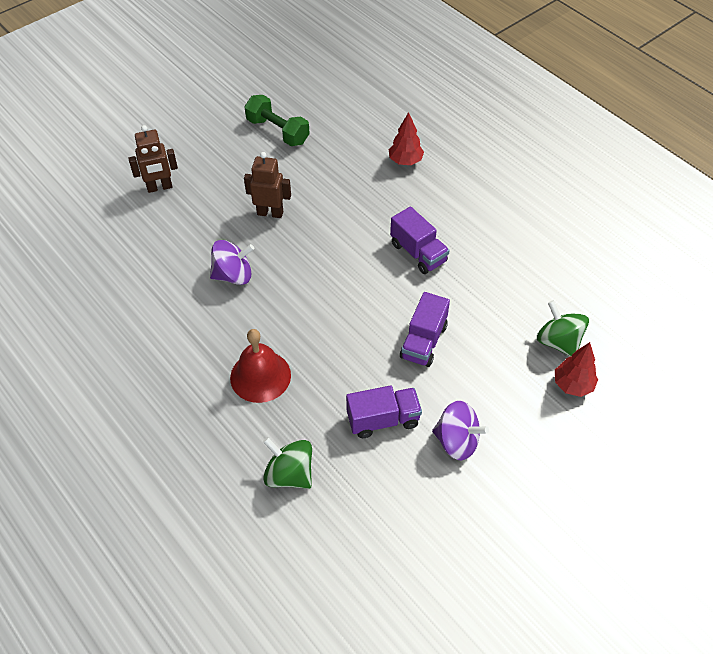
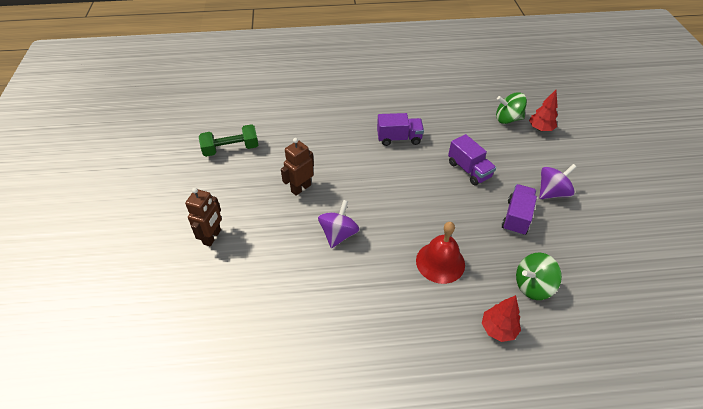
camera: 55 degrees left, 5 degrees down
(405, 161) = (321, 107): red tree -> red tree (498, 329)

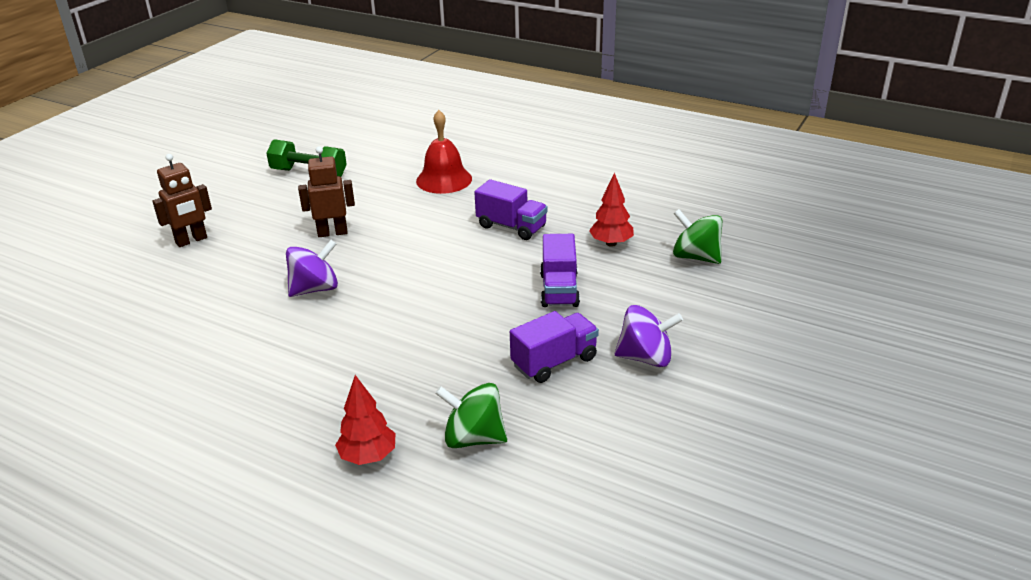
camera: 35 degrees right, 15 degrees down
(440, 262) = (391, 363): red bell -> red bell (444, 179)
(540, 129) = (732, 284): red tree -> red tree (611, 243)

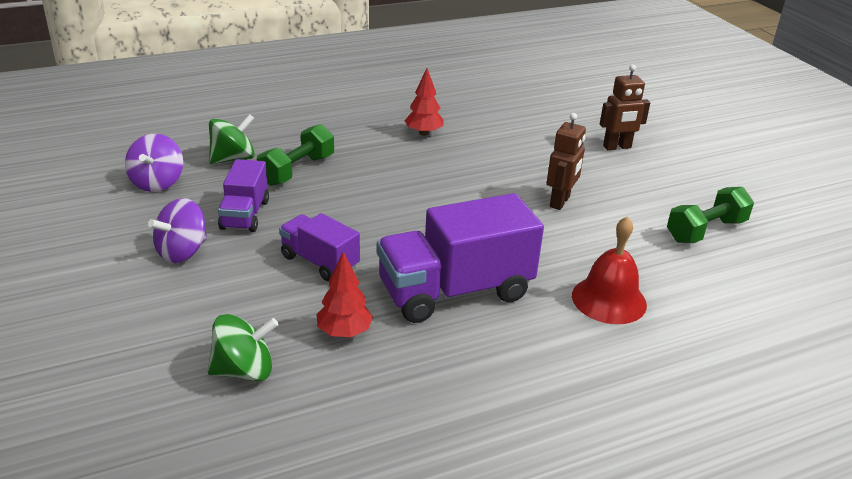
camera: 125 degrees right, 0 degrees up
(191, 240) = (617, 147): brown robot -> brown robot turned 105 degrees counterclockwise
(315, 289) = (476, 168): purple spinning top -> purple spinning top (157, 183)
(368, 456) = (275, 128): red tree -> red tree (423, 133)
(443, 381) = (297, 170): none -> green dumbbell
(511, 227) = (455, 291): purple truck -> purple truck, size x1.79

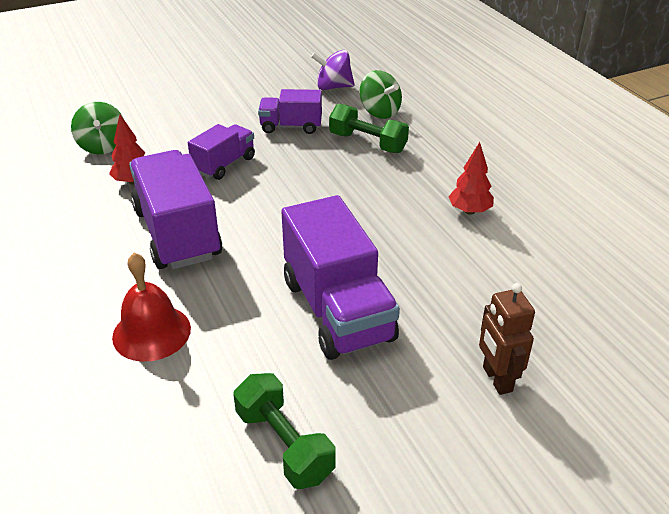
camera: 90 degrees right, 5 degrees up
(182, 252) = (239, 108): purple spinning top -> none
(560, 202) = (337, 310): brown robot -> purple truck

